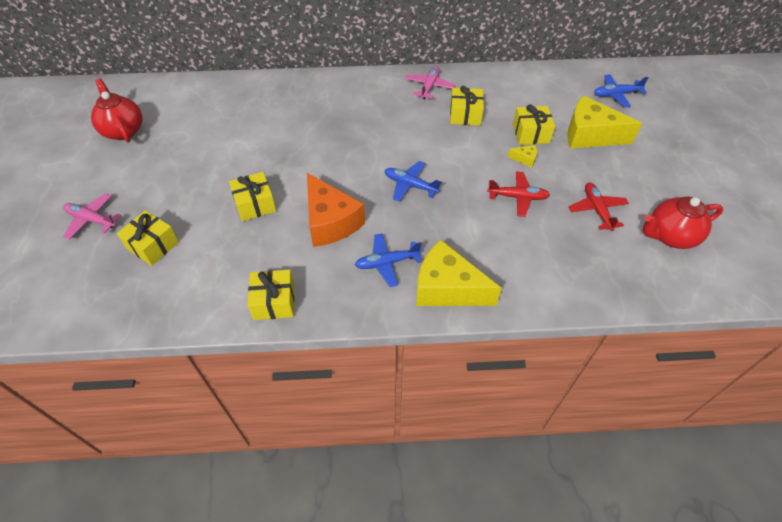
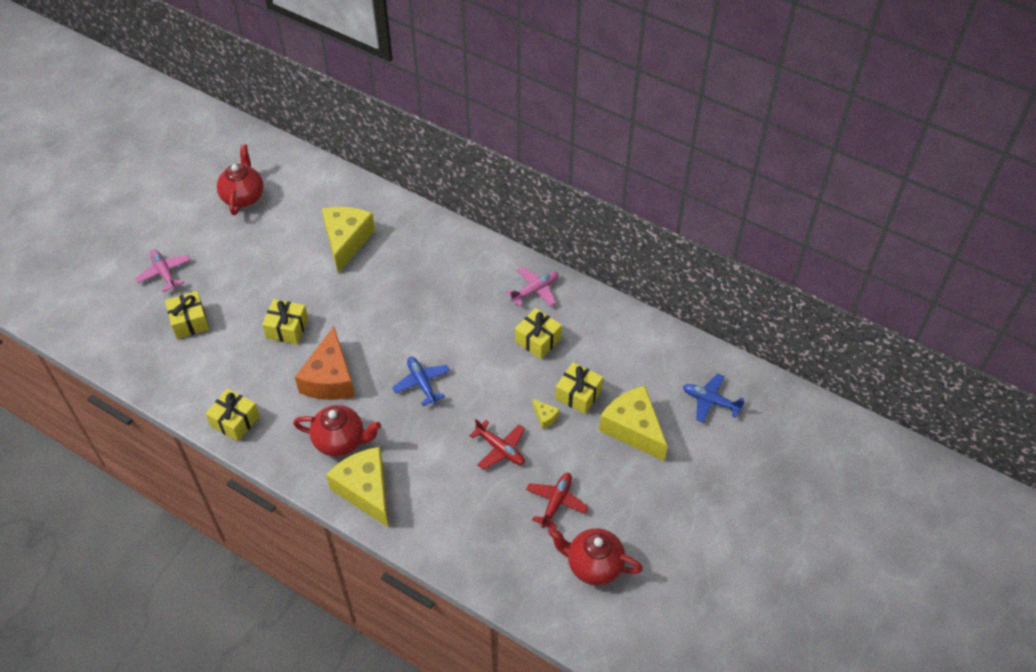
camera: 35 degrees right, 0 degrees up
(248, 121) = (346, 241): none -> yellow cheese
(387, 263) = (340, 441): blue plane -> red teapot

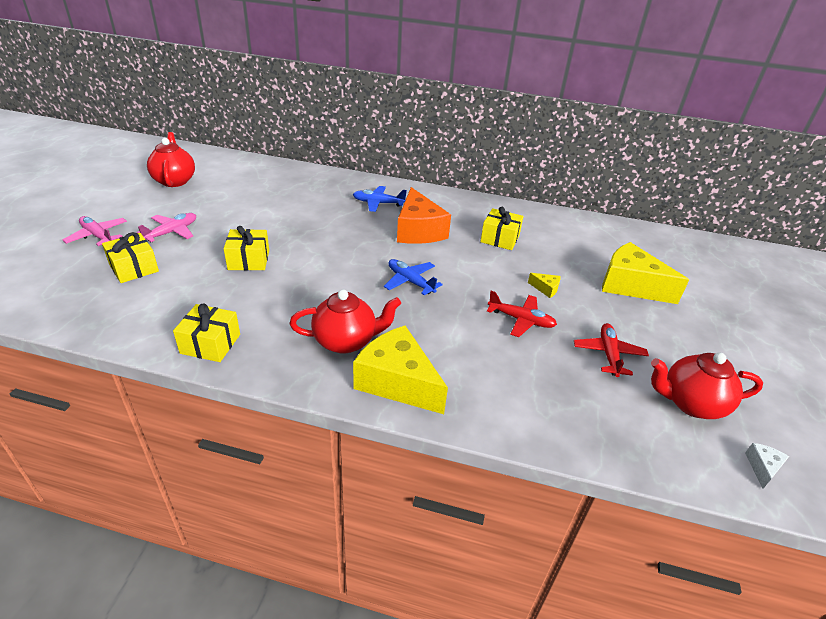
camera: 20 degrees left, 15 degrees down
(330, 378) = (311, 291): orange cheese -> orange cheese (418, 230)
(346, 241) = (287, 197): yellow cheese -> none
(535, 290) = (475, 209): pink plane -> pink plane (172, 232)
(578, 394) = (563, 269): yellow gift -> none
(607, 631) = (762, 468): none -> white cheese
(710, 401) = (676, 258): blue plane -> blue plane (378, 203)

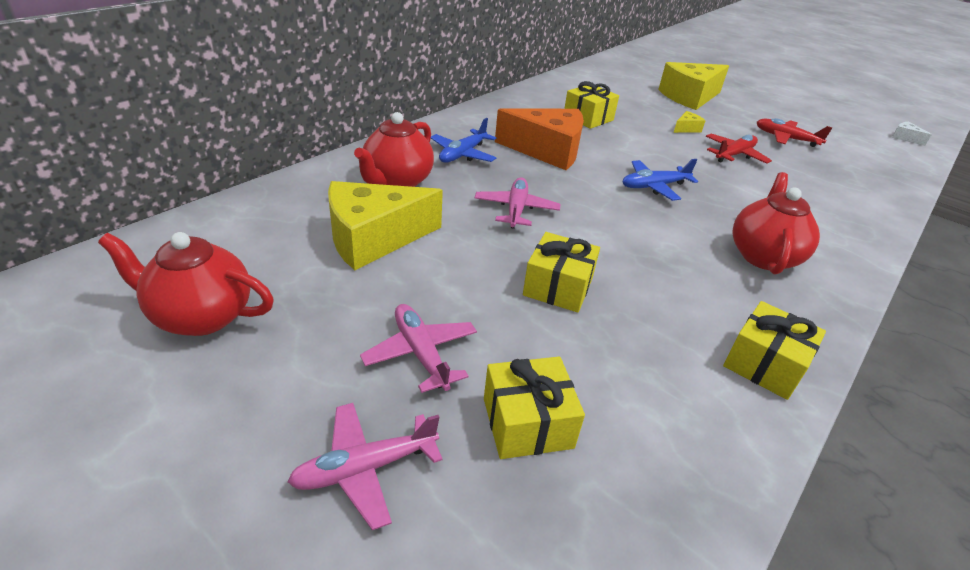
camera: 65 degrees left, 0 degrees up
(324, 233) = (516, 209): none -> pink plane
(397, 382) = (832, 244): yellow cheese -> yellow cheese (374, 238)
(691, 403) = (843, 133): red teapot -> red teapot (397, 182)

